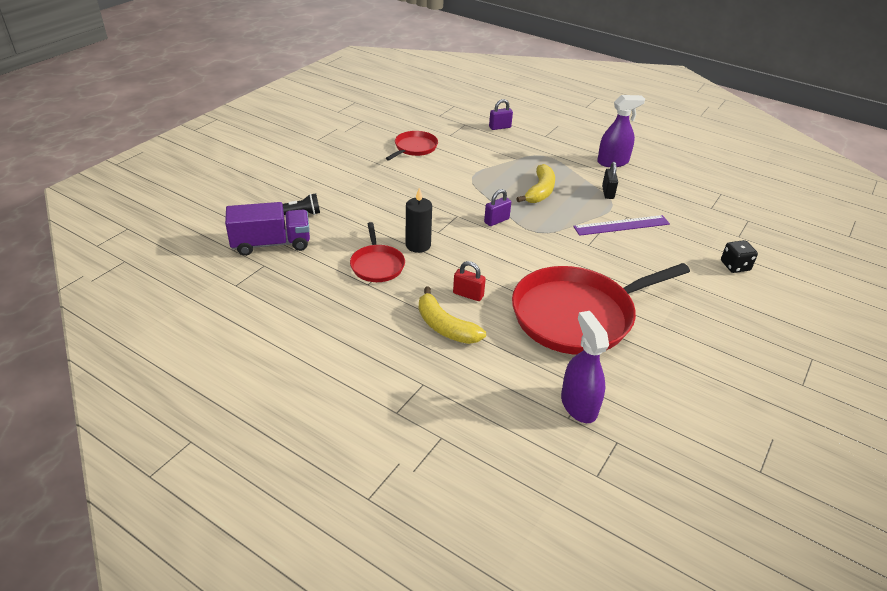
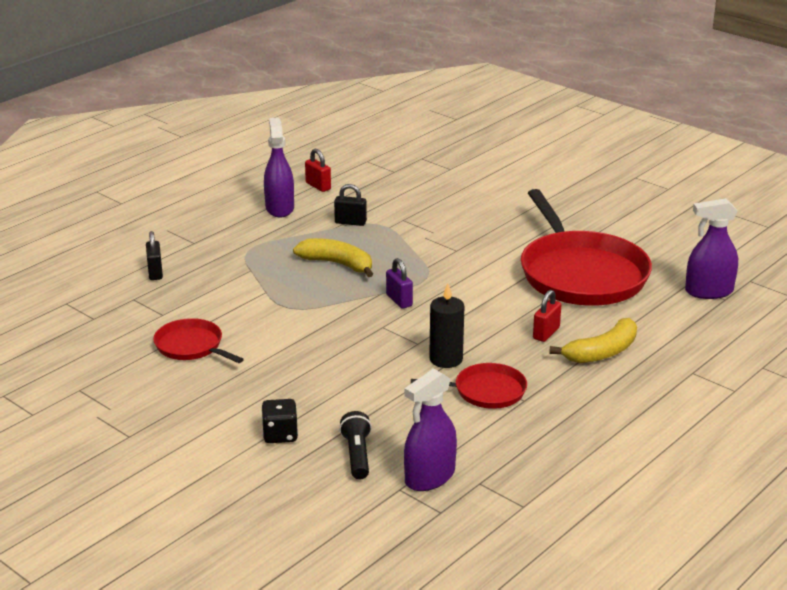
camera: 80 degrees left, 10 degrees down
(271, 244) = (429, 477): purple truck -> purple spray bottle
(500, 127) = (155, 272): purple padlock -> black padlock
(621, 225) = (421, 225): purple ruler -> none
(659, 175) = (318, 186): none -> red padlock
(735, 266) = (501, 181): black dice -> black dice (280, 435)

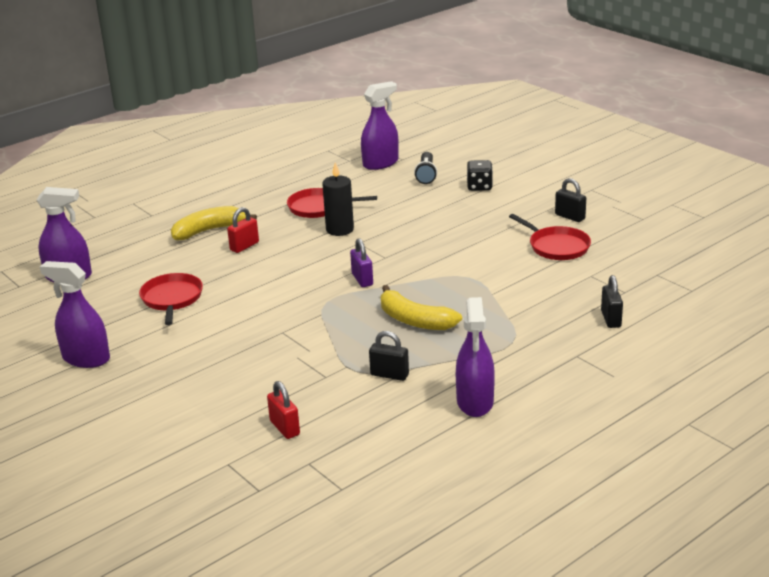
camera: 170 degrees left, 0 degrees up
(167, 388) = (570, 217): none -> black padlock
(318, 186) = (421, 439): red padlock -> red padlock (285, 428)
(580, 274) = (172, 299): red pan -> red pan, size x0.48
(614, 223) = (86, 358): none -> purple spray bottle

